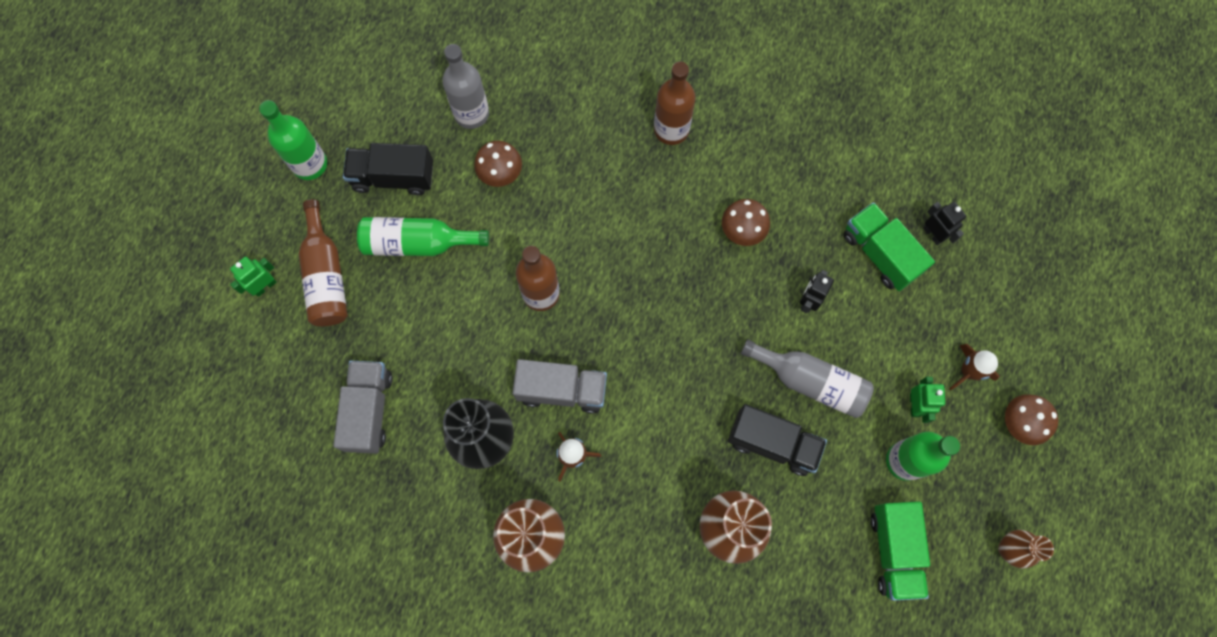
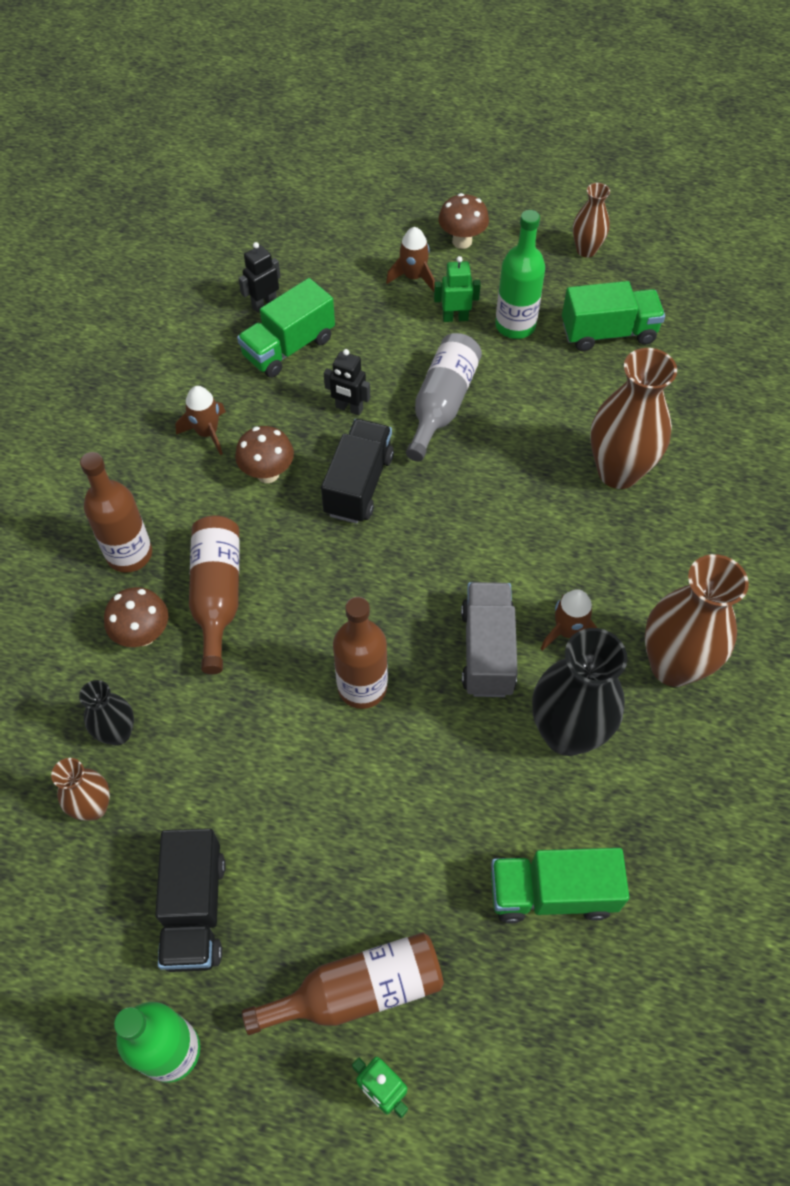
camera: 95 degrees left, 15 degrees down
(369, 410) = (552, 893): grey truck -> green truck
(417, 243) = (299, 858): green bottle -> none
(471, 113) = (94, 807): grey bottle -> brown vase
(501, 175) = (192, 755): brown mushroom -> brown mushroom (143, 635)
(523, 126) = (118, 733): none -> black vase
(629, 192) = (217, 595): none -> brown bottle
(772, 443) = (516, 435): black truck -> black truck (359, 485)
(786, 185) = (207, 433): none -> brown rocket

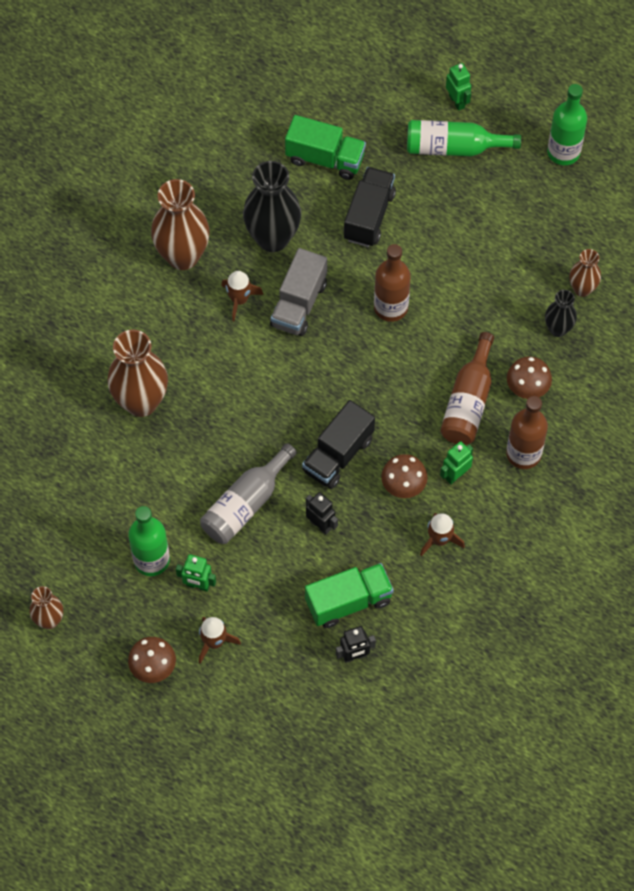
camera: 160 degrees left, 5 degrees up
(194, 910) = (534, 214): black truck -> black truck (369, 216)
(208, 505) = (455, 475): none -> green robot
(358, 990) = (453, 148): brown bottle -> green bottle
(608, 333) = (79, 526): green truck -> none

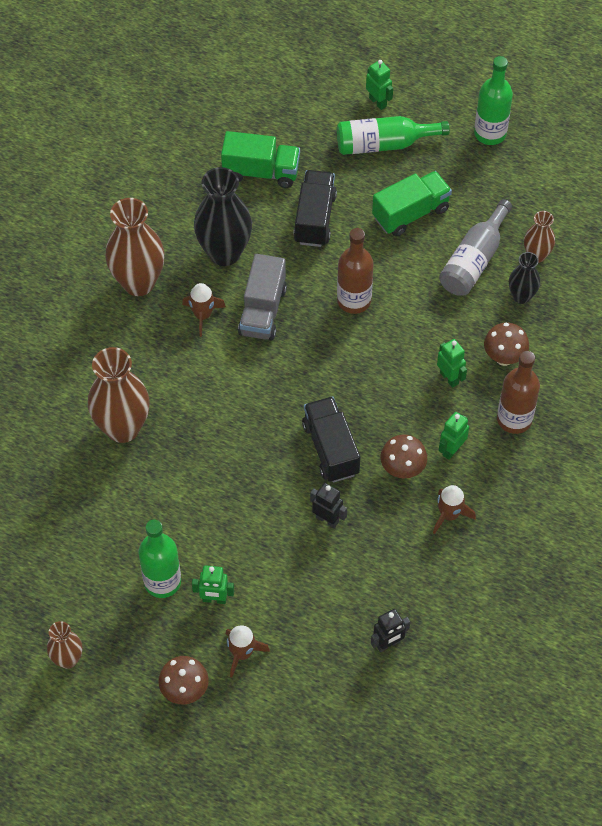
camera: 10 degrees left, 5 degrees down
(246, 504) = (248, 511): grey bottle -> grey bottle (474, 260)
(338, 455) = (331, 449): black truck -> black truck turned 135 degrees clockwise
(348, 602) = (371, 591): green truck -> green truck (410, 213)
(468, 402) = (449, 378): brown bottle -> green robot

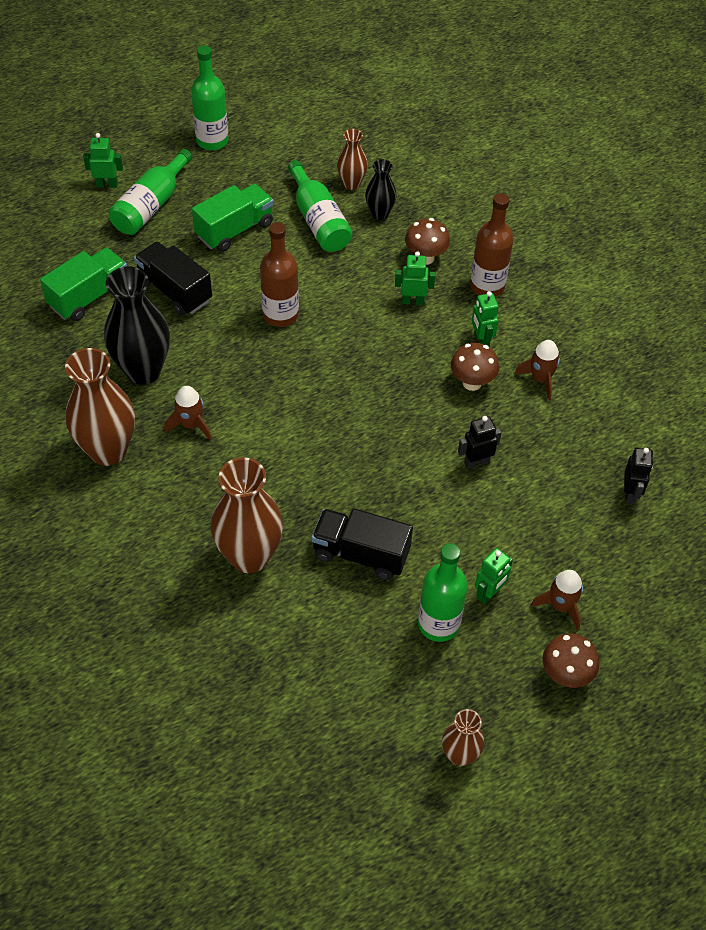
camera: 55 degrees left, 5 degrees down
(262, 311) = (229, 380): grey truck -> none
(331, 449) = (409, 417): black truck -> black truck (361, 554)
(410, 213) = (235, 230): green truck -> green truck turned 45 degrees clockwise
(474, 260) = (319, 220): grey bottle -> green bottle

